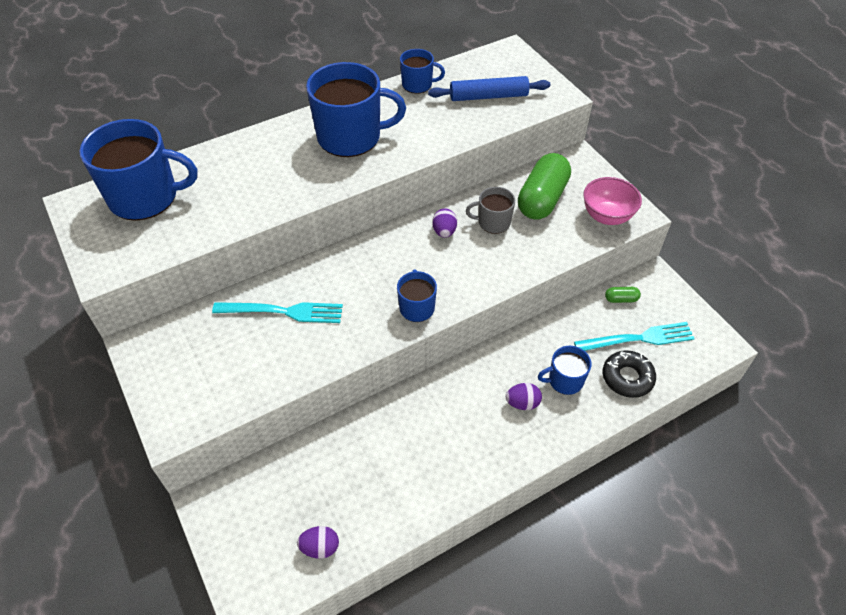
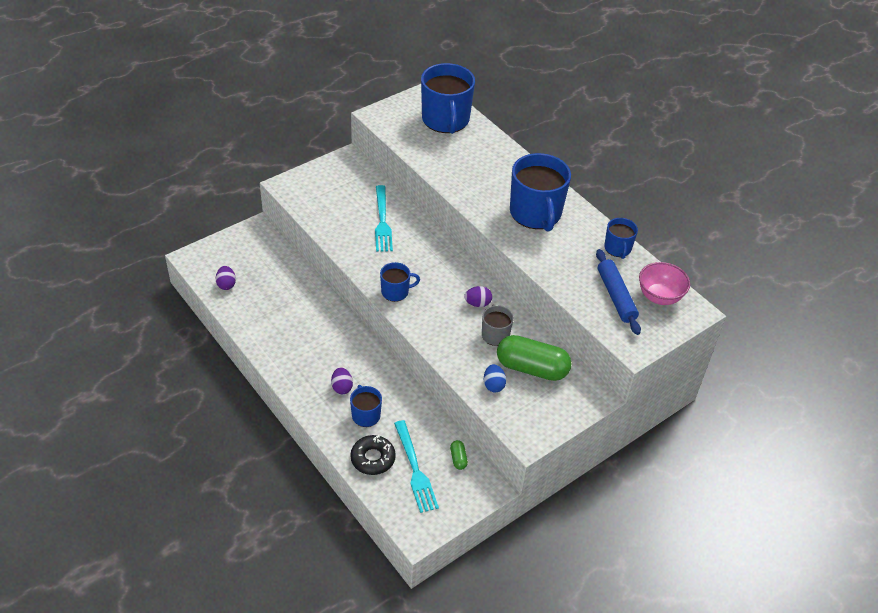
camera: 80 degrees right, 5 degrees down
(566, 232) = (493, 385): none -> blue egg
(607, 216) = (520, 415): pink bowl -> pink bowl (659, 297)

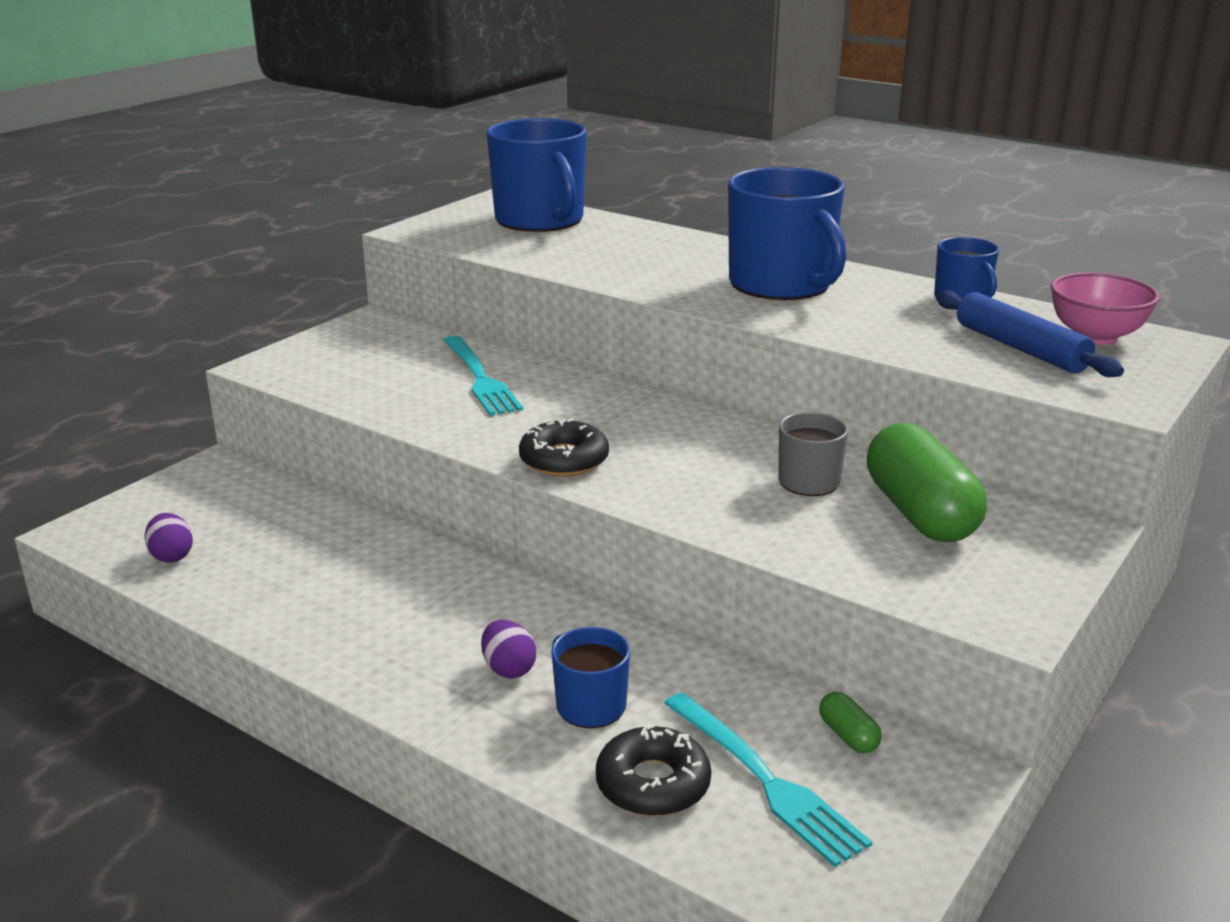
camera: 15 degrees left, 20 degrees down
(395, 292) = (564, 460): blue mug -> black donut
(477, 303) = (739, 447): purple egg -> none
(493, 385) = (865, 553): blue egg -> none
(531, 368) = (919, 513): green capsule -> green capsule turned 75 degrees clockwise

